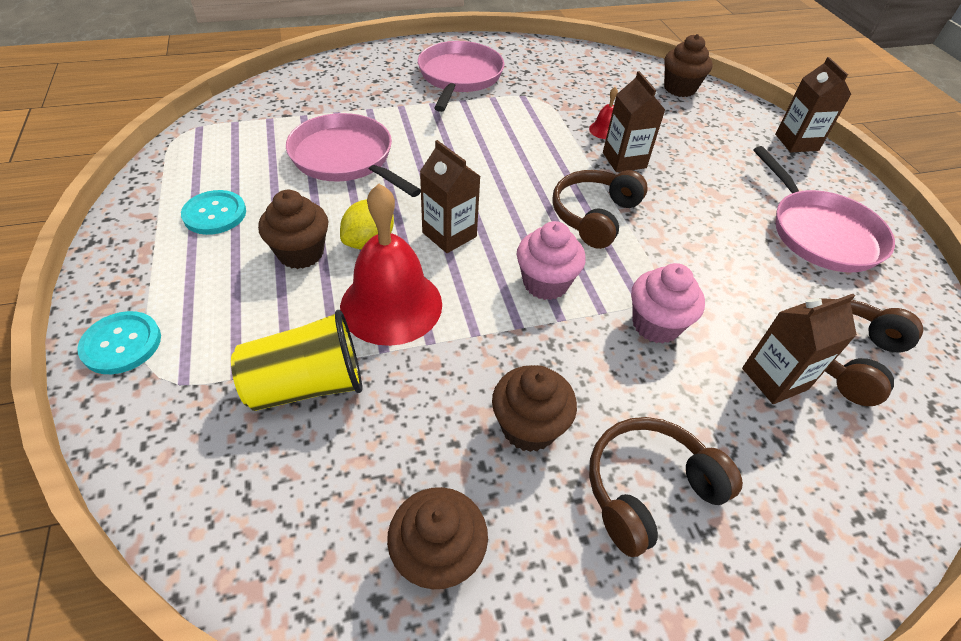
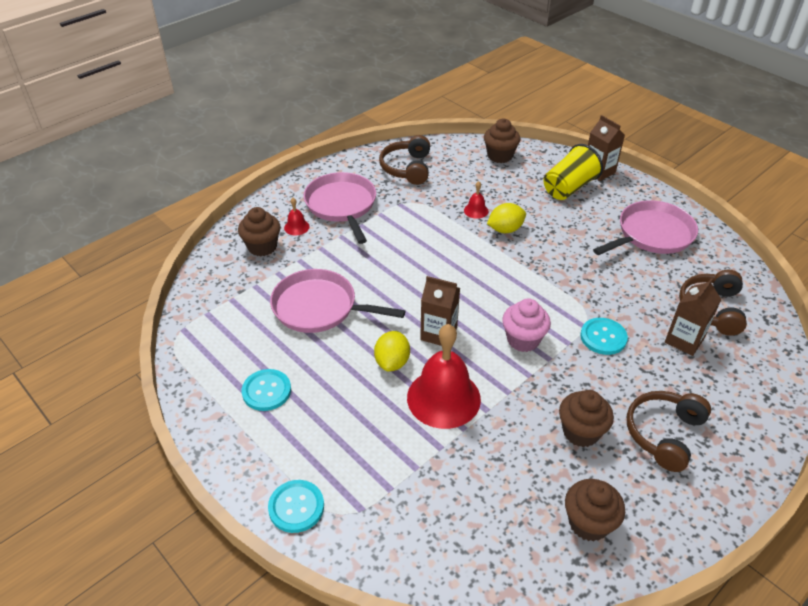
camera: 25 degrees left, 5 degrees down
(301, 253) = (354, 391): brown cupcake -> brown cupcake (262, 247)
(307, 384) = (438, 472): yellow cup -> yellow cup (568, 188)
(395, 80) = (296, 227): none -> red bell
(594, 216) = (517, 279): brown headphones -> brown headphones (407, 168)
(624, 160) = (505, 229): brown carton -> yellow lemon
(656, 325) = (603, 337): pink cupcake -> turquoise button
(821, 233) = (652, 234): pink pan -> pink pan turned 75 degrees counterclockwise

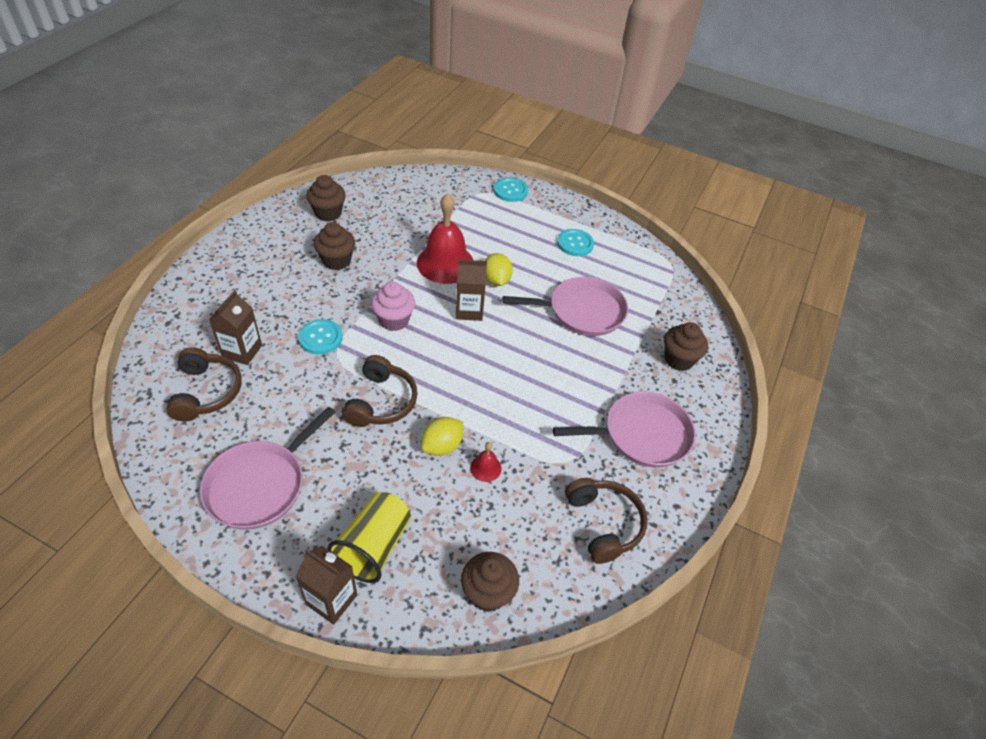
camera: 155 degrees right, 5 degrees up
(296, 227) = (666, 391): red bell -> none
(341, 205) = (642, 434): pink pan -> pink pan turned 60 degrees counterclockwise
(664, 434) = (272, 271): brown headphones -> brown headphones (381, 402)

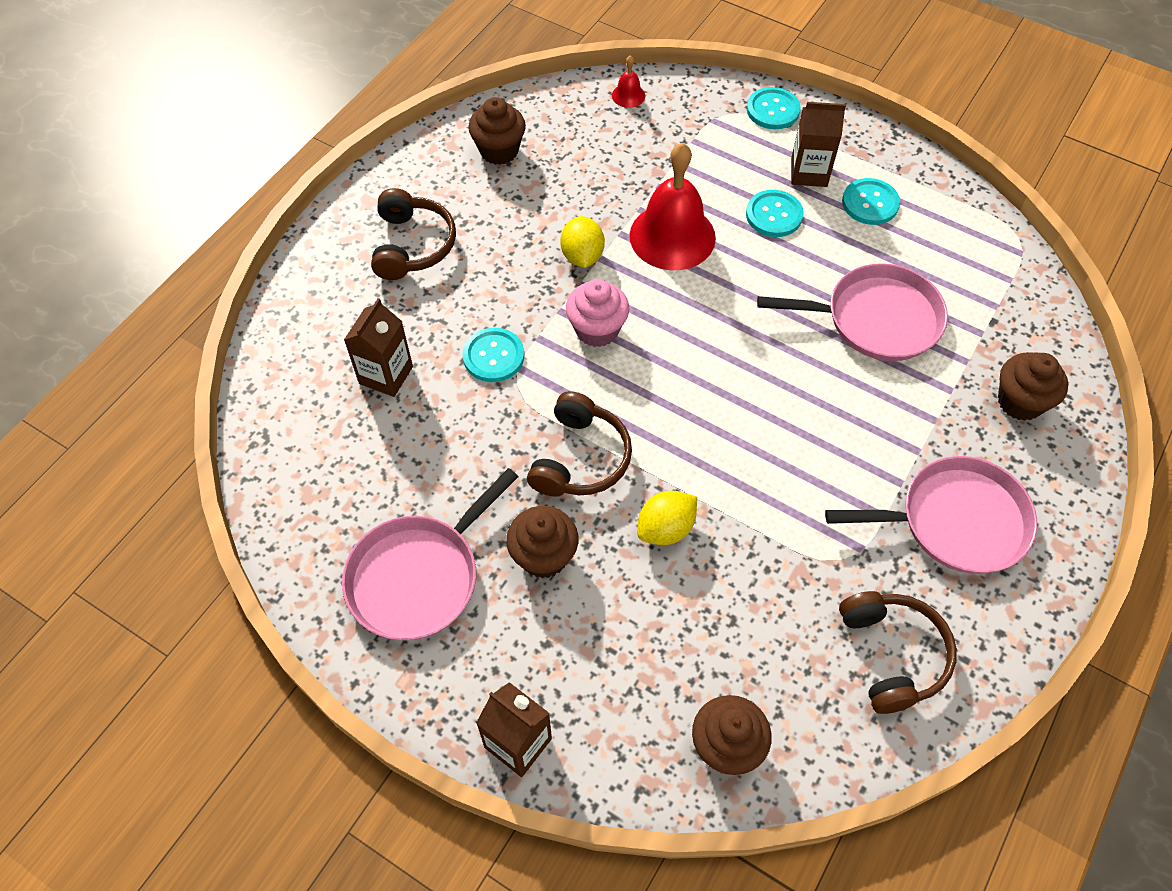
camera: 10 degrees right, 10 degrees up
(206, 392) = (341, 436): brown headphones -> brown headphones (412, 245)
(336, 261) = (513, 231): brown cupcake -> brown cupcake (543, 556)
(374, 546) = (573, 672): yellow cup -> none
(469, 310) = (706, 315): brown carton -> brown carton (809, 172)
(485, 468) = (726, 564): red bell -> red bell (628, 95)
(496, 280) = (747, 265): yellow lemon -> yellow lemon (582, 256)
(513, 250) = (774, 215): none -> turquoise button

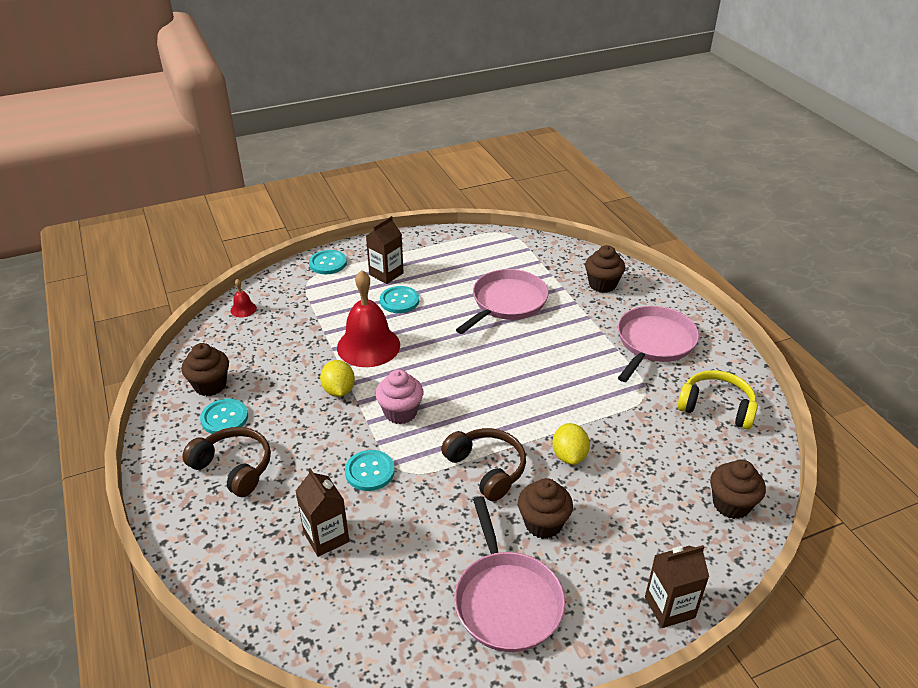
camera: 55 degrees left, 20 degrees down
(582, 256) = (339, 390): yellow lemon -> yellow lemon turned 45 degrees clockwise
(870, 203) = (431, 265): turquoise button -> turquoise button (224, 418)
(892, 655) = (716, 407): brown headphones -> yellow headphones

